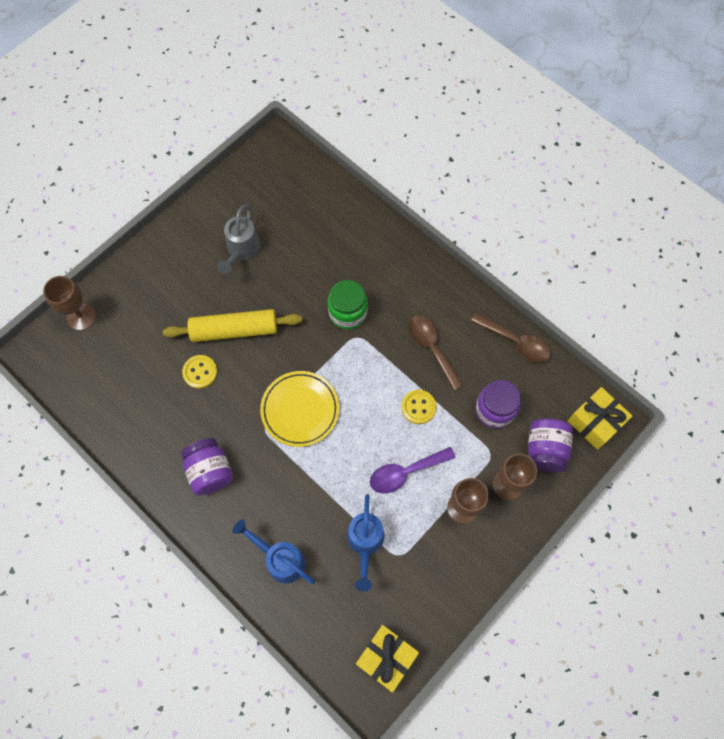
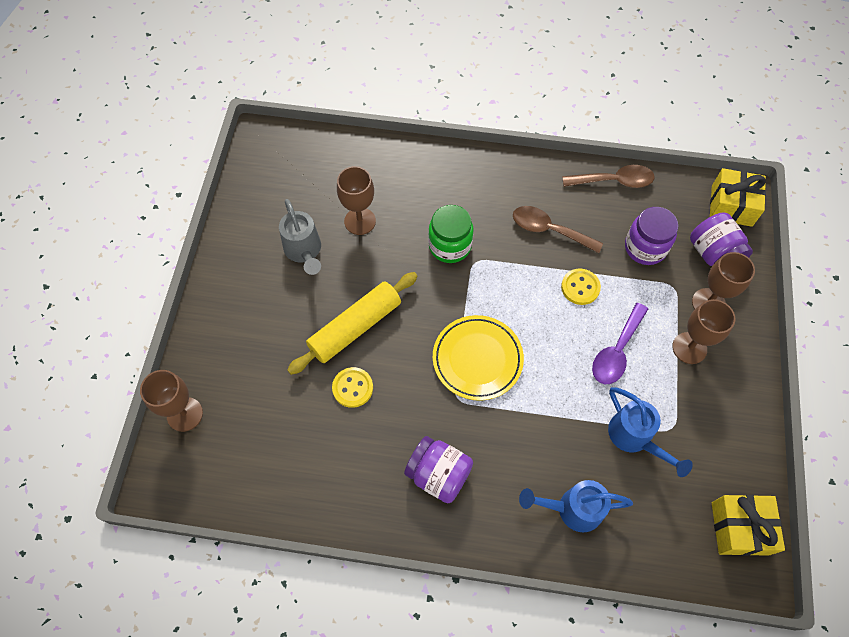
camera: 35 degrees left, 5 degrees down
(298, 252) = (360, 221): none -> brown goblet

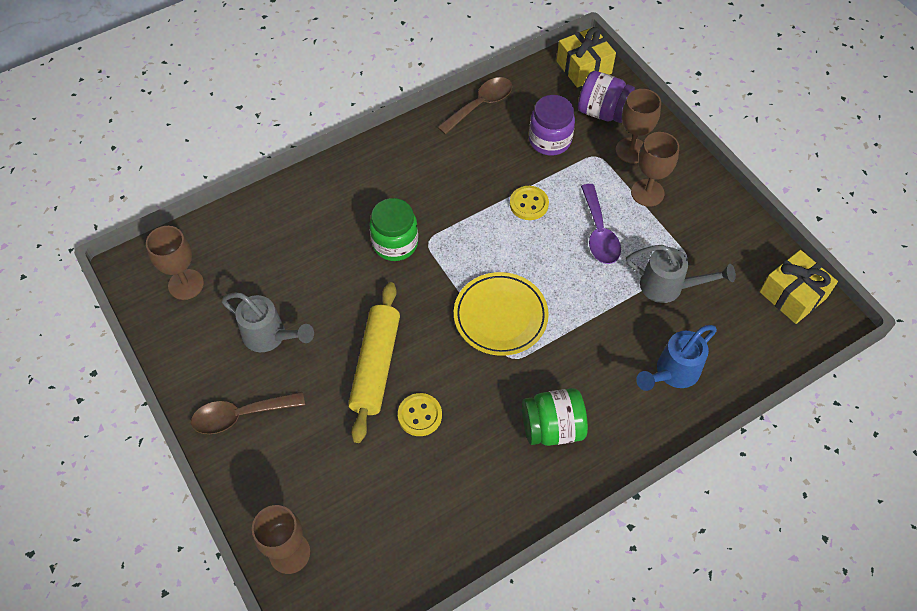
camera: 40 degrees left, 5 degrees down
(360, 221) = (297, 276): brown goblet -> brown goblet (186, 284)
(438, 475) = (552, 427): purple jar -> green jar
(549, 230) = (464, 176): brown spoon -> brown spoon (241, 415)
(635, 439) = (669, 287): blue watering can -> grey watering can

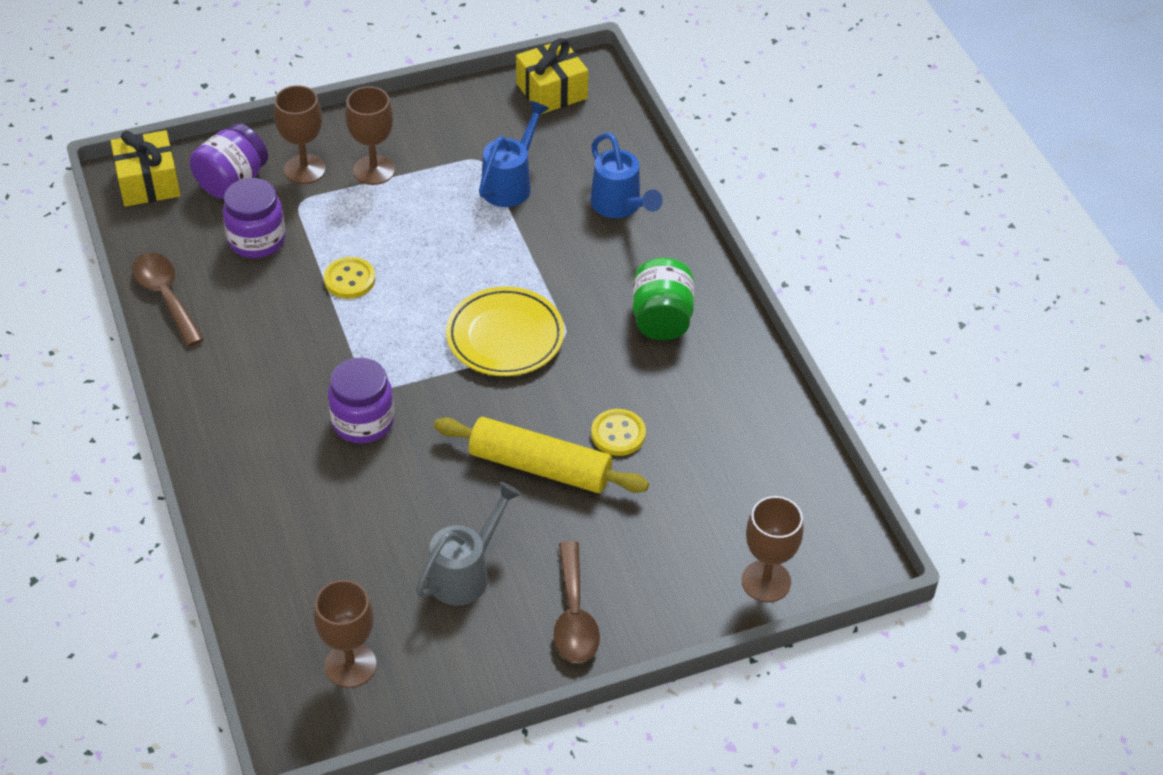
camera: 80 degrees left, 10 degrees down
(395, 243) = (363, 421): green jar -> purple jar
(599, 232) = (416, 225): purple spoon -> none
(669, 287) = (511, 183): grey watering can -> blue watering can

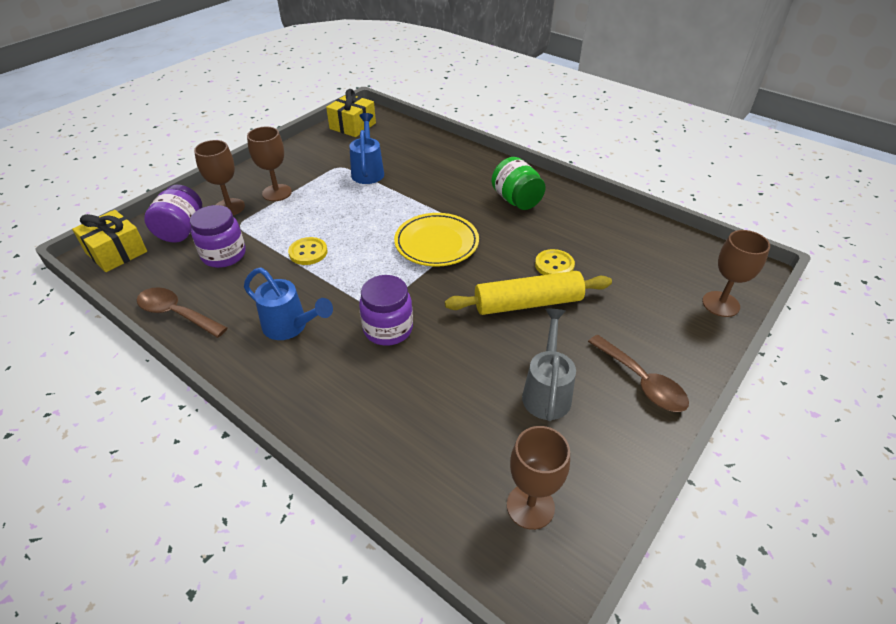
camera: 30 degrees left, 5 degrees down
(620, 207) = (440, 160): blue watering can -> blue watering can (291, 327)

